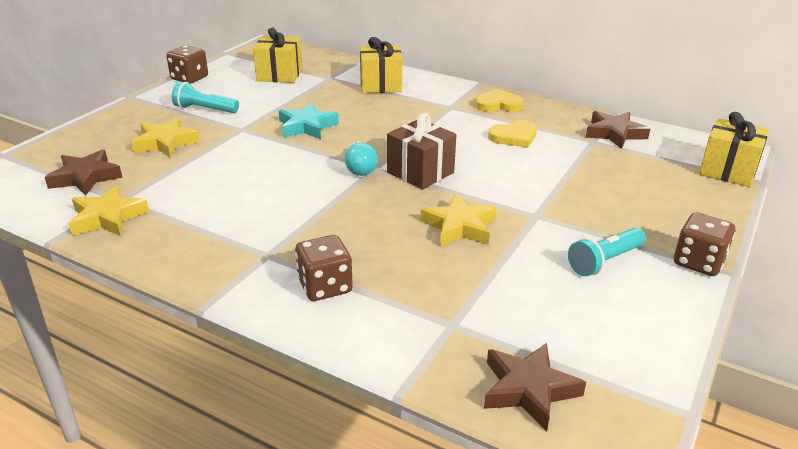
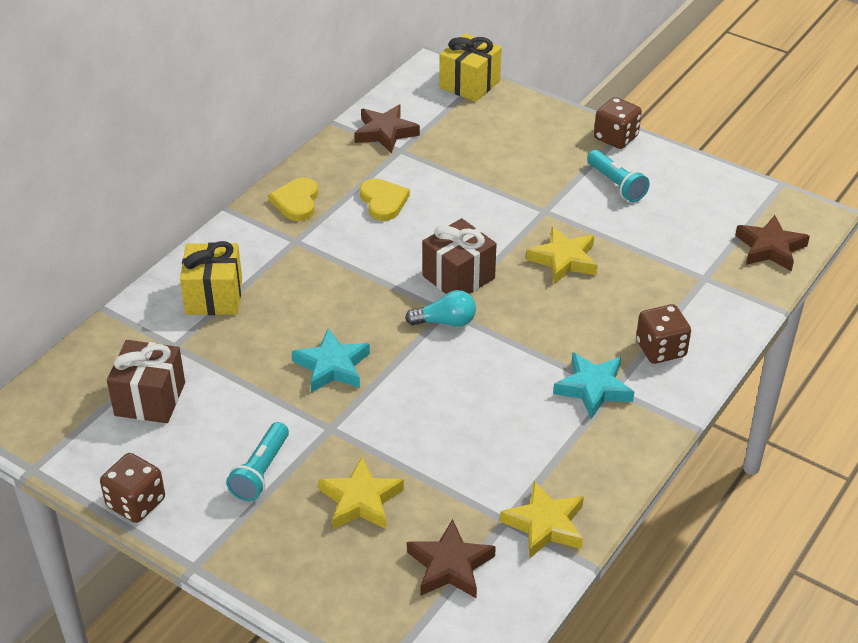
camera: 85 degrees left, 10 degrees up
(269, 243) = (593, 388): none -> turquoise star
(279, 75) = (150, 399): yellow gift -> brown gift

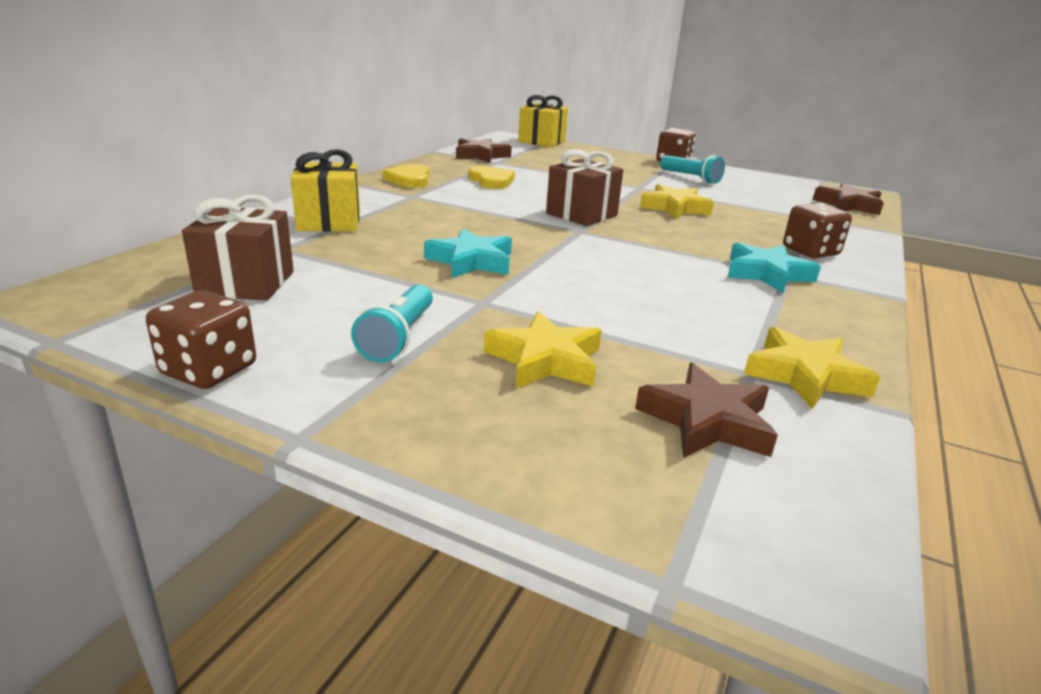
camera: 10 degrees left, 15 degrees down
(445, 322) = (583, 236): turquoise light bulb -> none

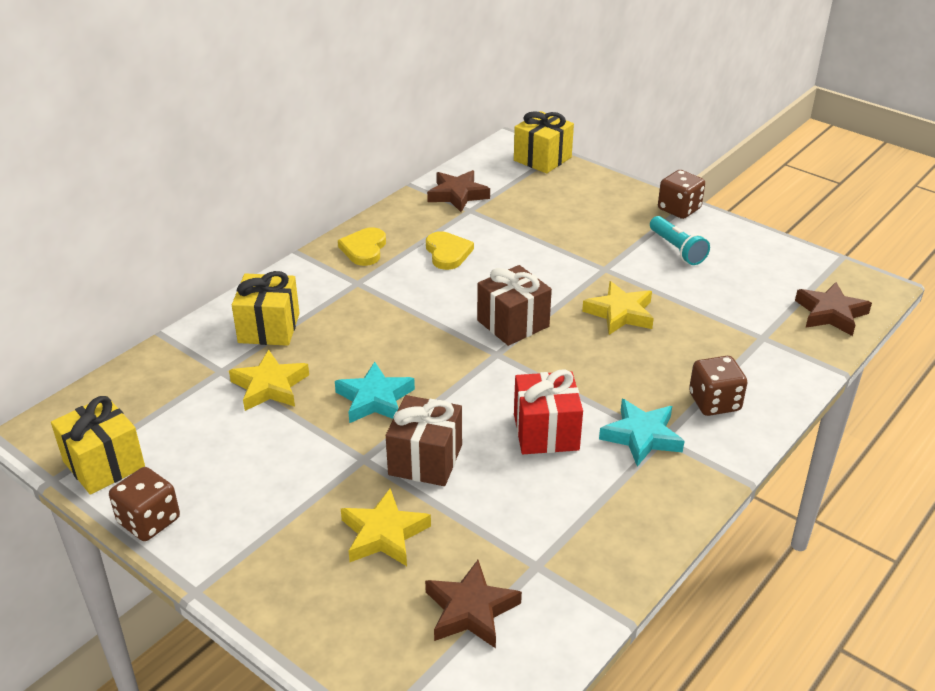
camera: 15 degrees right, 10 degrees up
(134, 323) = (104, 464): none -> yellow gift
(246, 283) = (186, 419): brown gift -> brown gift (425, 460)
(398, 337) = (284, 497): turquoise flashlight -> none
(670, 275) = (546, 432): none -> red gift
(805, 375) = (579, 573): yellow star -> yellow star (270, 386)

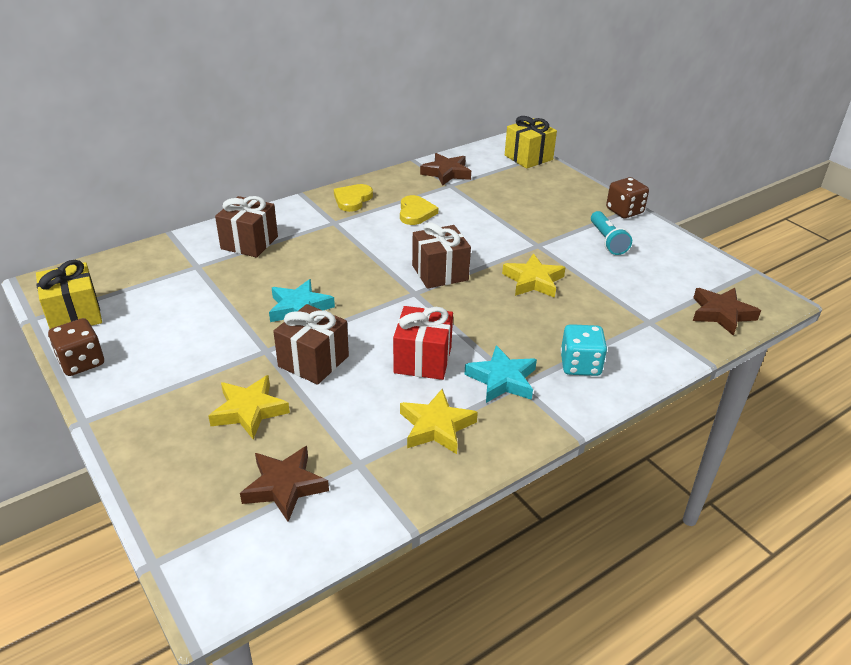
camera: 15 degrees right, 0 degrees up
(269, 328) = (249, 242): yellow gift -> brown gift
(270, 386) = (226, 284): yellow star -> yellow star (436, 427)
(714, 402) = (580, 365): brown dice -> turquoise dice

